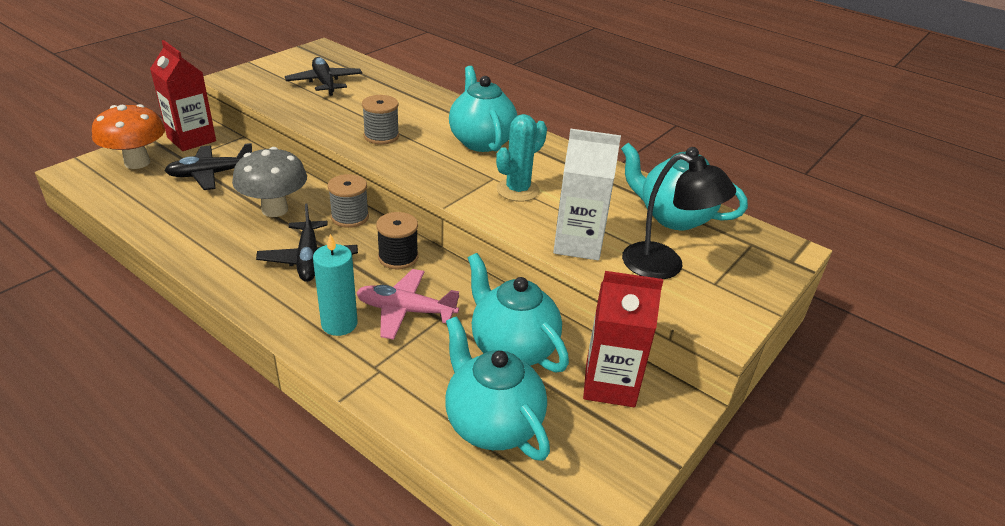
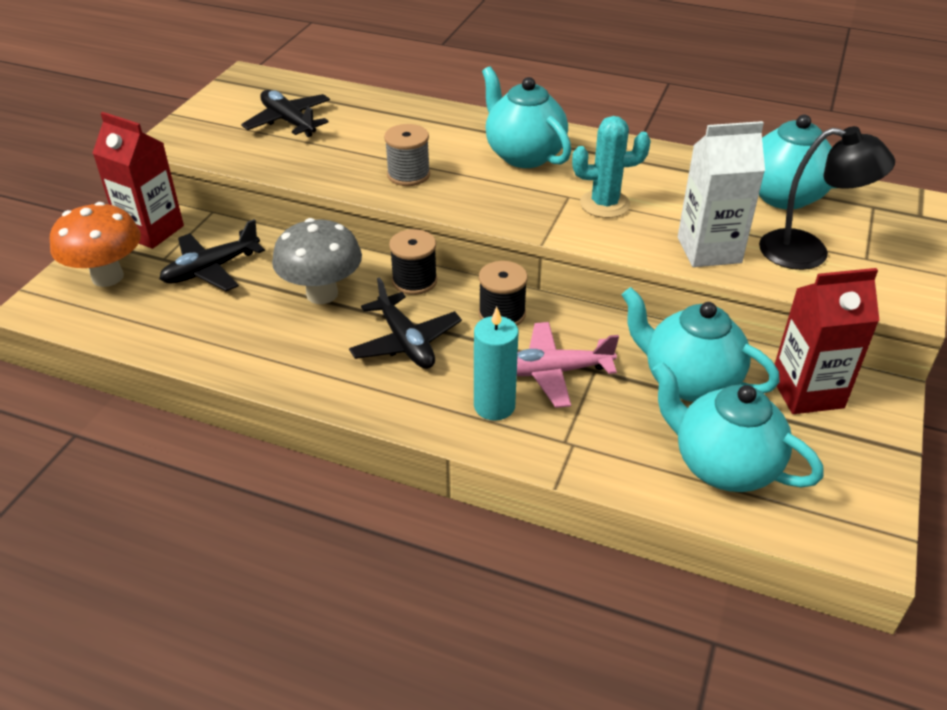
camera: 15 degrees left, 5 degrees up
(350, 217) = (414, 281): grey spool -> black spool
(517, 190) = (604, 204): turquoise cactus -> turquoise cactus turned 60 degrees clockwise

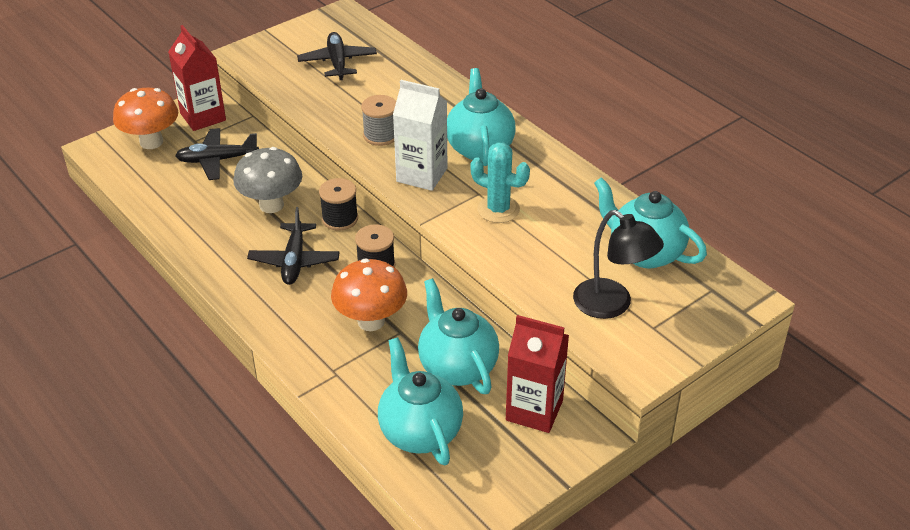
camera: 30 degrees right, 0 degrees up
(494, 406) = (310, 328): turquoise candle -> none
(553, 372) = (371, 321): pink plane -> orange mushroom
(709, 250) = (537, 274): white carton -> white carton (422, 175)

